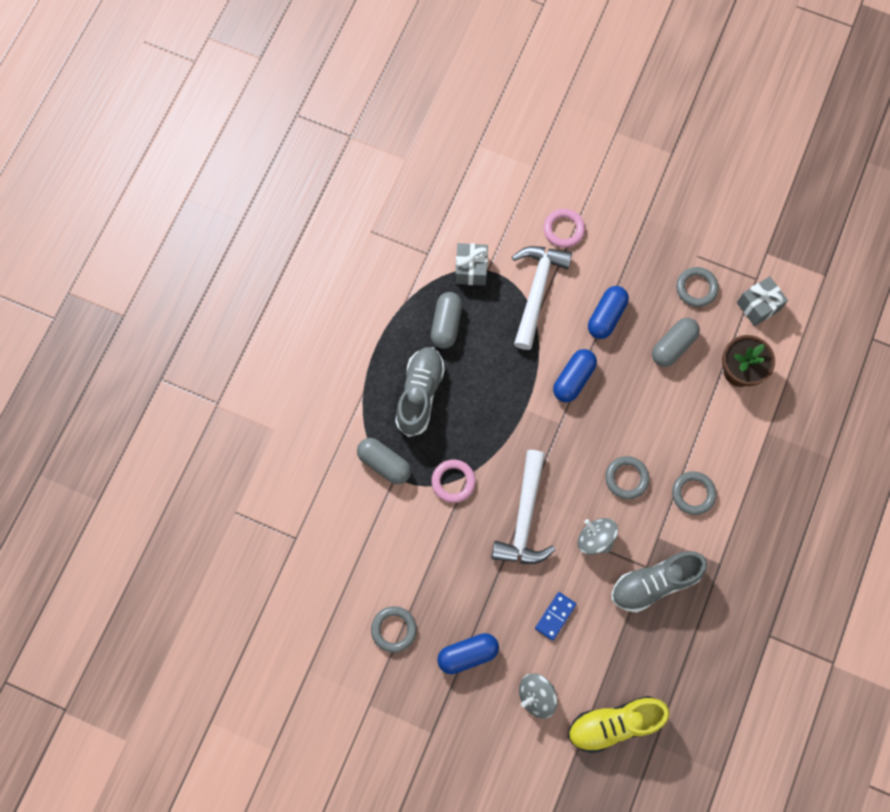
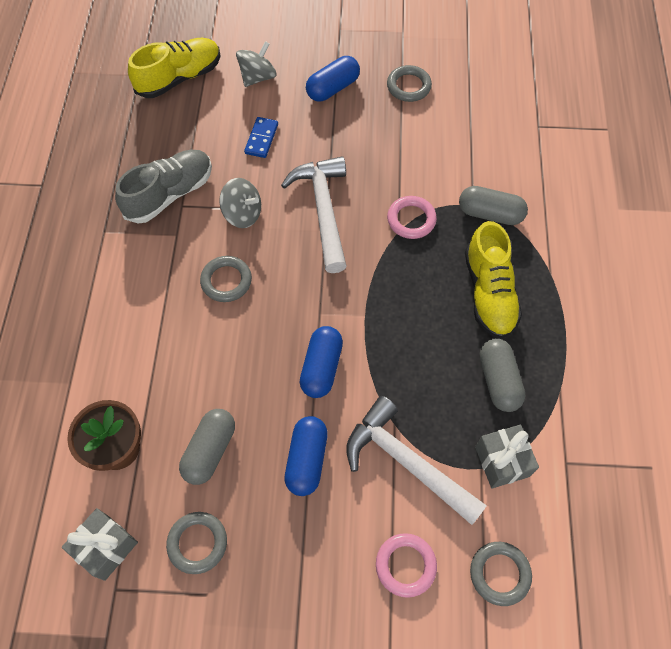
camera: 160 degrees right, 10 degrees down
(420, 394) = (489, 293): grey shoe -> yellow shoe
(537, 291) = (407, 462): white hammer -> white hammer turned 135 degrees clockwise
(693, 493) = (147, 289): grey ring -> grey ring (499, 574)

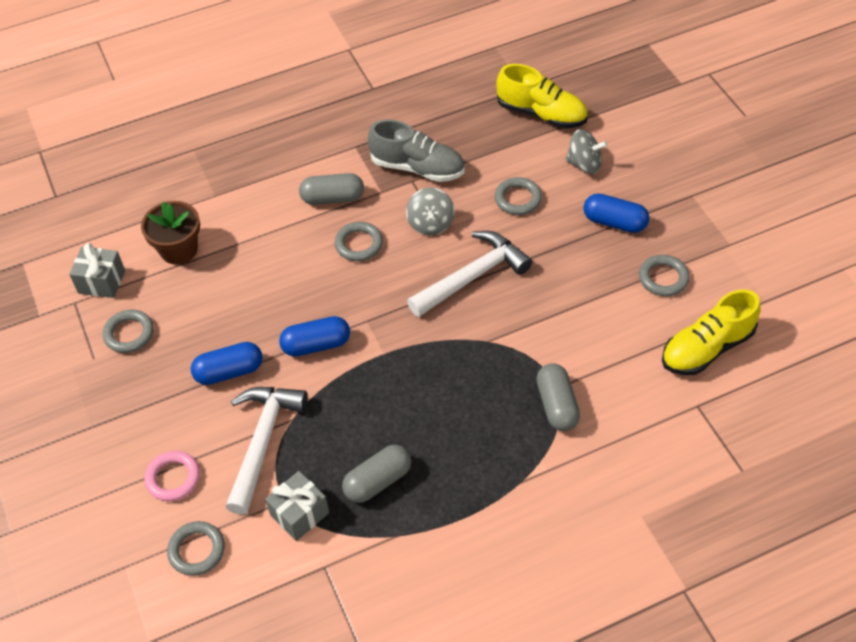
camera: 65 degrees right, 10 degrees down
(210, 451) = (205, 306): grey capsule -> grey capsule (333, 198)
(261, 139) = (518, 199): blue domino -> grey ring
(411, 219) = (507, 345): pink ring -> none
(489, 293) = (466, 438): yellow shoe -> yellow shoe (706, 348)

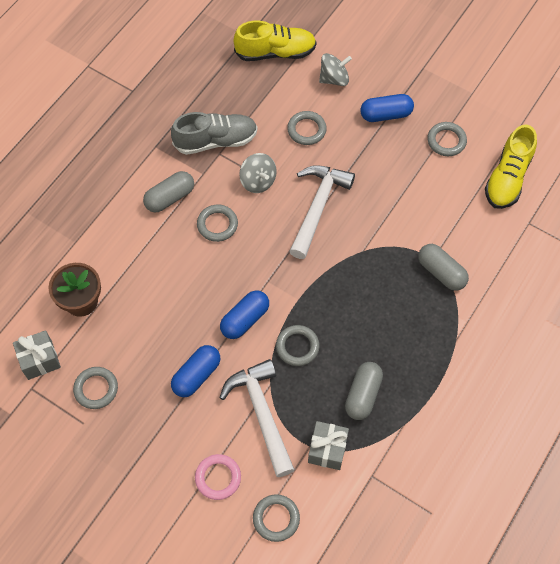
camera: 35 degrees left, 10 degrees up
(347, 398) = (297, 347): none -> grey ring

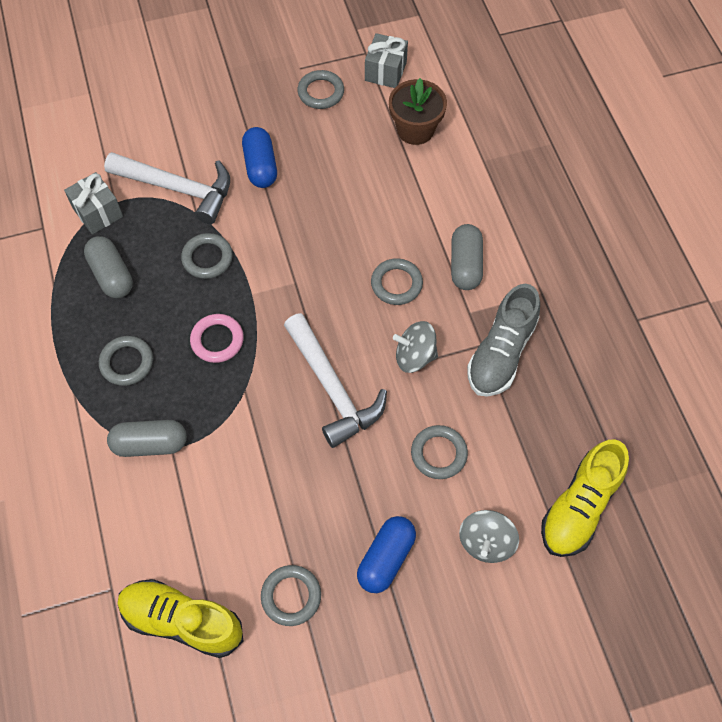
camera: 130 degrees right, 0 degrees up
(218, 478) = (160, 124): pink ring -> pink ring (217, 340)
(245, 319) = (275, 237): blue capsule -> none
(276, 518) = (87, 139): grey ring -> grey ring (127, 362)
(507, 178) = (182, 621): yellow shoe -> yellow shoe turned 45 degrees counterclockwise

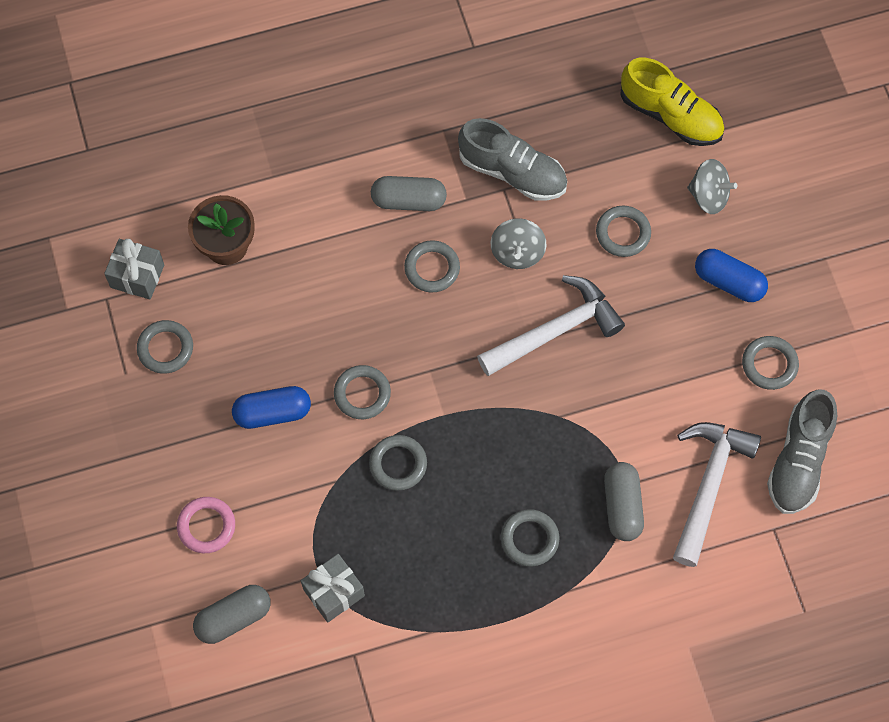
camera: 90 degrees left, 5 degrees up
(111, 275) = (419, 567): grey capsule -> grey capsule (233, 618)
(178, 189) = (302, 504): white hammer -> white hammer (708, 485)
(182, 621) = (798, 460): yellow shoe -> grey shoe
(217, 340) = (501, 447): pink ring -> pink ring (206, 526)
(274, 230) = (362, 394): none -> grey ring

